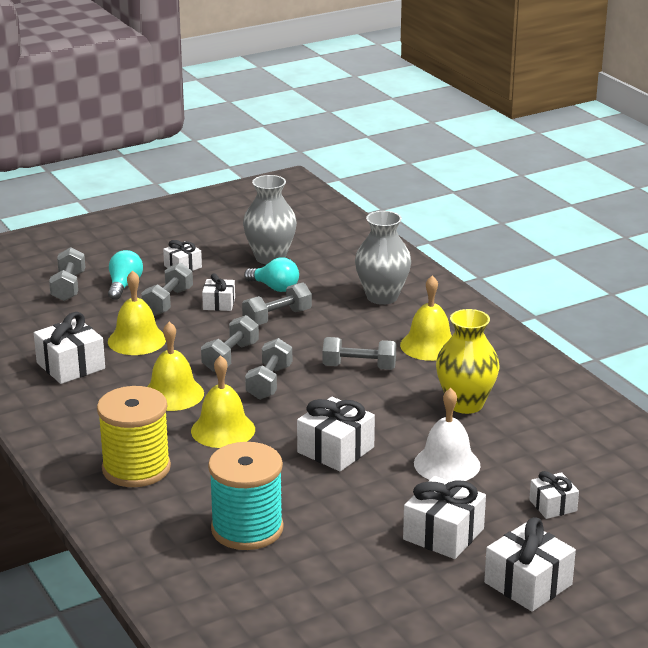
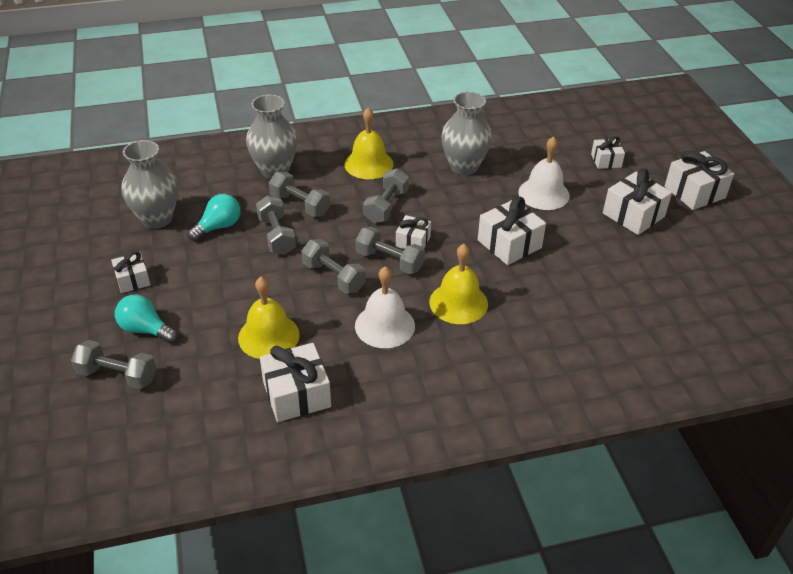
camera: 75 degrees left, 15 degrees up
(136, 468) = (506, 369): yellow spool -> none
(168, 302) = (202, 302): grey dumbbell -> grey dumbbell (300, 205)
(173, 394) = (384, 325): yellow bell -> white bell
(219, 303) = (227, 267): white gift -> white gift (413, 241)
(247, 529) = (613, 313): turquoise spool -> none
(465, 404) = (464, 167): yellow vase -> grey vase

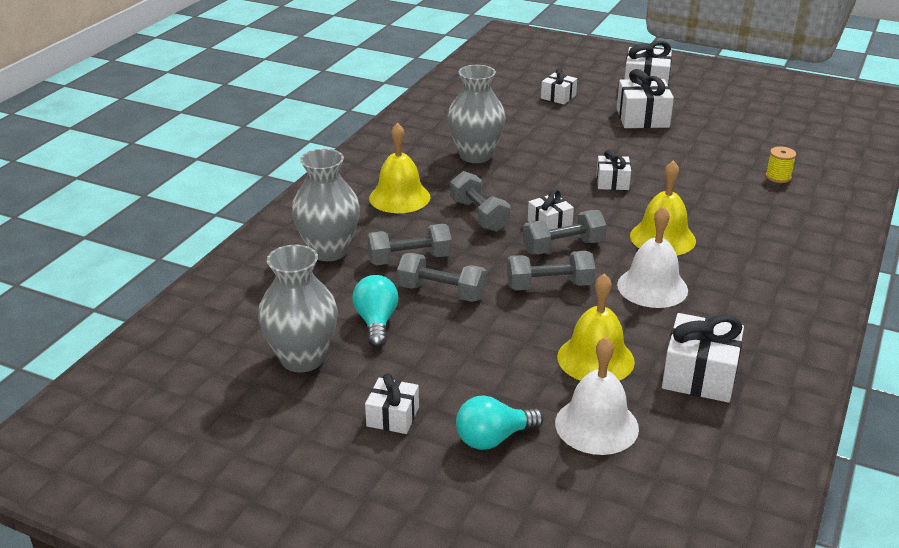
camera: 50 degrees left, 10 degrees down
(117, 375) = (550, 488): grey dumbbell -> none
(509, 244) = (612, 182): white gift -> white gift, size x0.60
(543, 193) = (565, 139): white bell -> white bell (596, 425)
(636, 327) = (778, 177): none -> yellow spool

